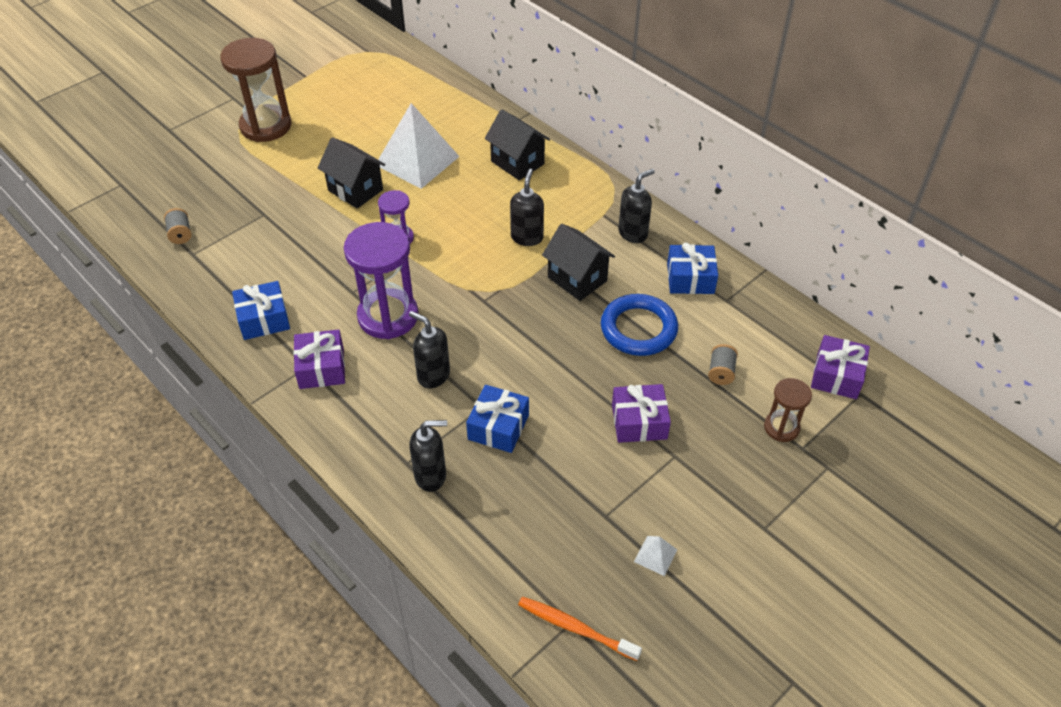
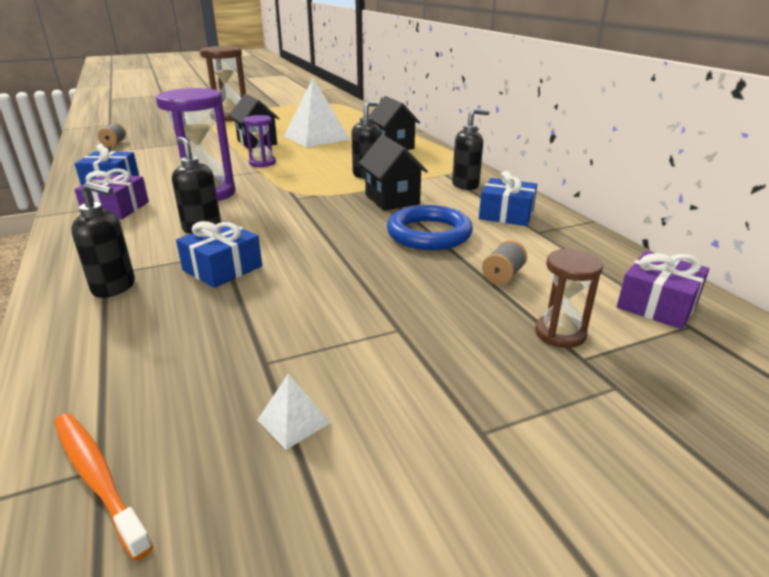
camera: 20 degrees right, 20 degrees down
(639, 422) = (377, 293): purple gift -> none

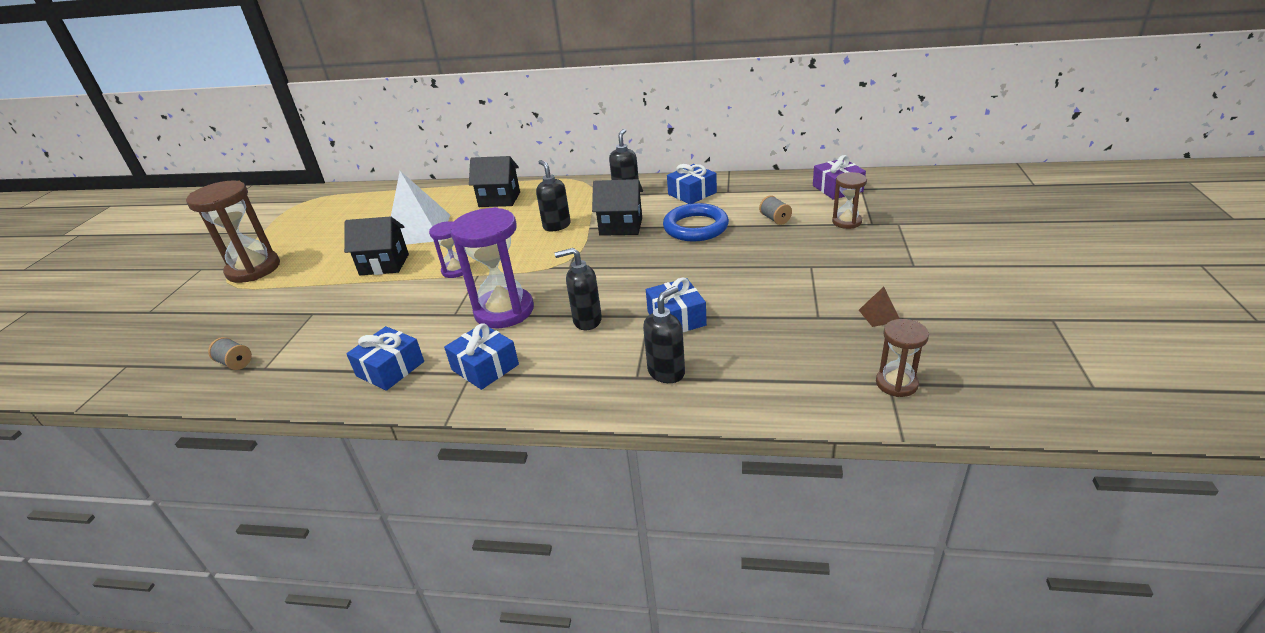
camera: 55 degrees left, 5 degrees up
(97, 478) = (896, 383): orange toothbrush -> brown hourglass
(116, 209) = (485, 367): purple gift -> blue gift
(293, 421) = (879, 315): white pyramid -> brown pyramid

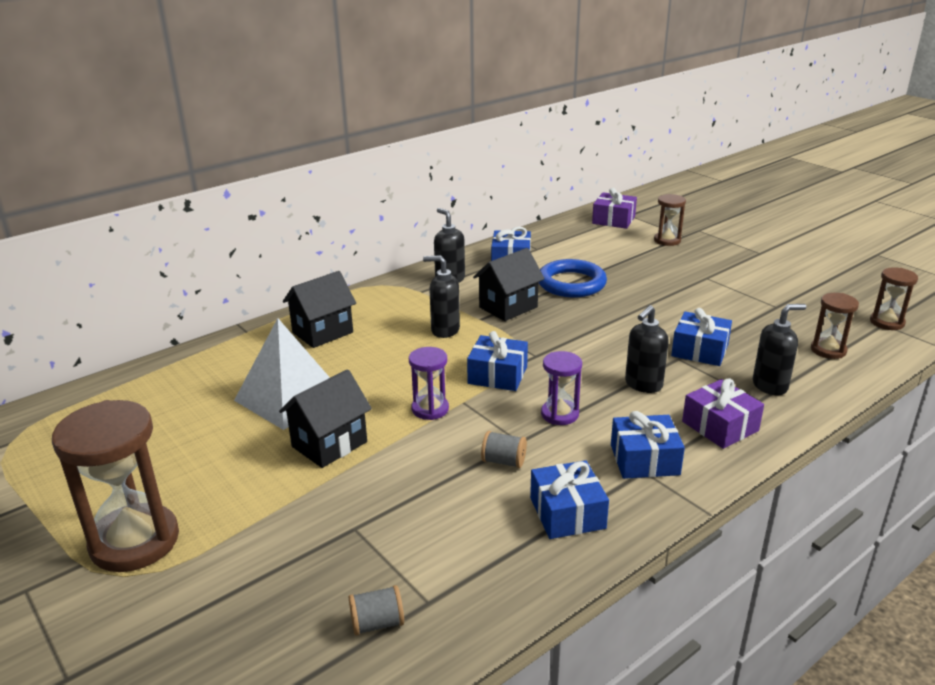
camera: 50 degrees left, 5 degrees down
(504, 311) = (559, 414): purple hourglass -> purple hourglass, size x0.53
(525, 268) = (497, 375): none -> blue gift
(570, 377) = (720, 426): none -> purple gift
(666, 372) = (770, 386): black soap dispenser -> black soap dispenser turned 75 degrees clockwise
(775, 219) = (616, 256): grey spool -> grey spool (503, 461)
(778, 374) = (828, 350): none -> brown hourglass
(879, 315) = (803, 290): brown pyramid -> none

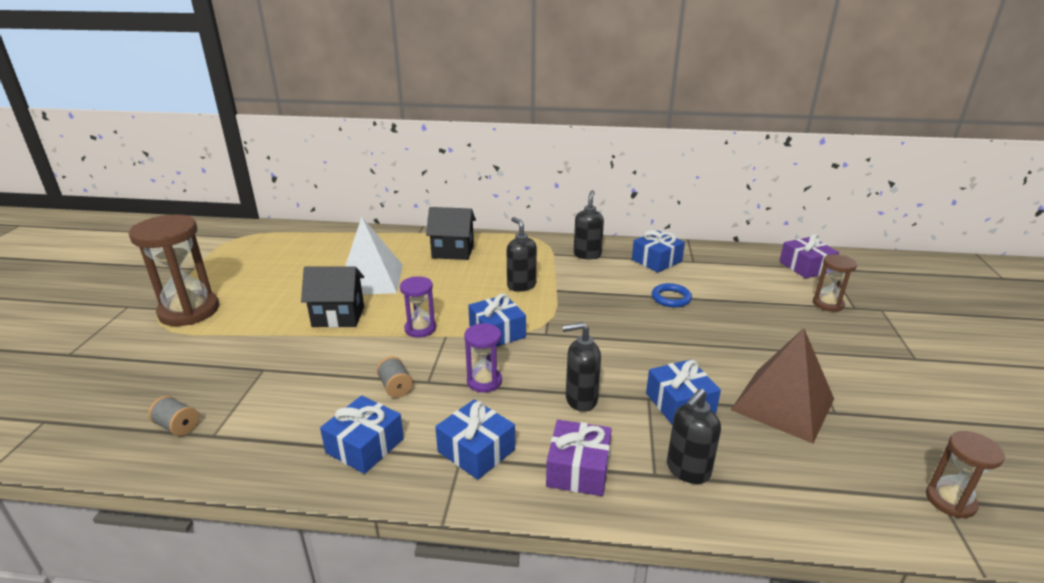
camera: 45 degrees right, 0 degrees up
(508, 307) = (591, 292): black house -> none
(571, 283) = (671, 298): blue ring -> blue ring, size x0.58
(747, 317) = (782, 404): none -> brown pyramid
(770, 386) = (687, 470): black soap dispenser -> black soap dispenser turned 105 degrees clockwise
(828, 350) = (815, 481): brown hourglass -> none

